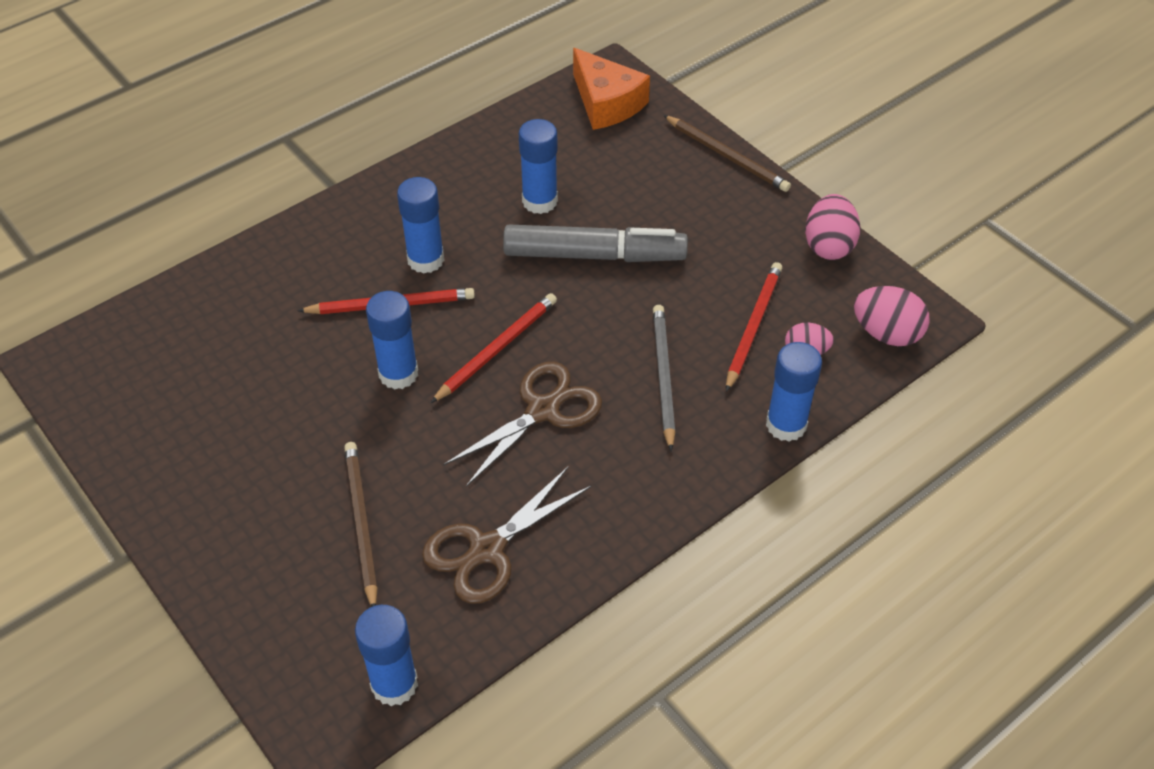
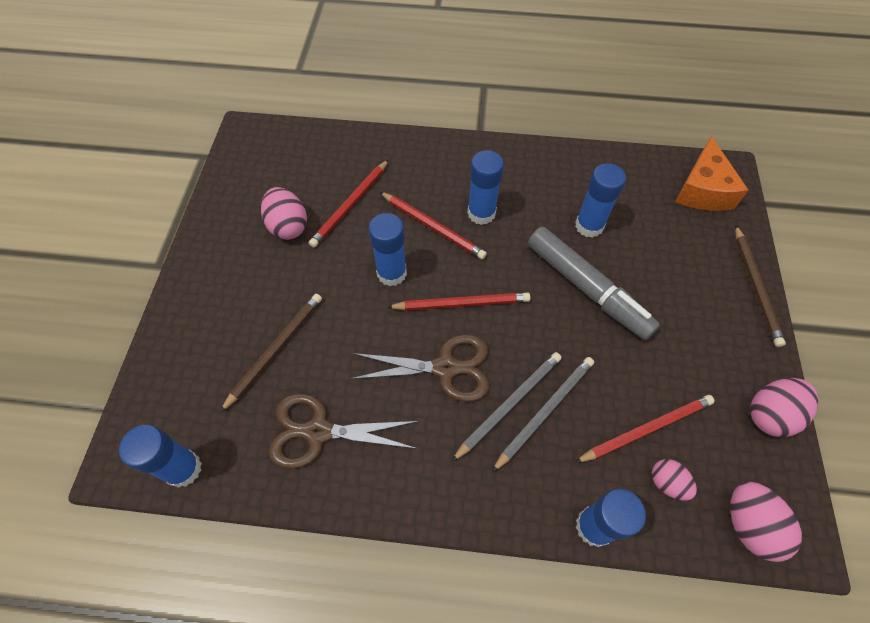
camera: 45 degrees right, 10 degrees up
(232, 413) = (288, 226): none -> pink egg
(278, 346) = (350, 205): none -> red pencil
(628, 394) = (509, 404): none -> grey pencil

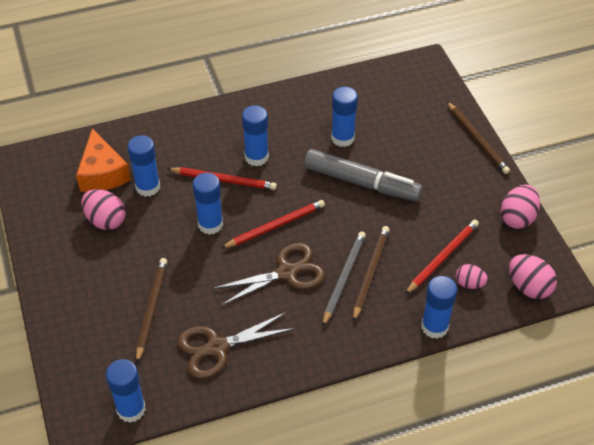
camera: 25 degrees left, 10 degrees down
(350, 205) = (148, 187): red pencil -> blue glue stick
(545, 411) = (370, 273): grey pencil -> brown pencil
(703, 190) = (414, 83): orange cheese -> orange cheese (102, 173)

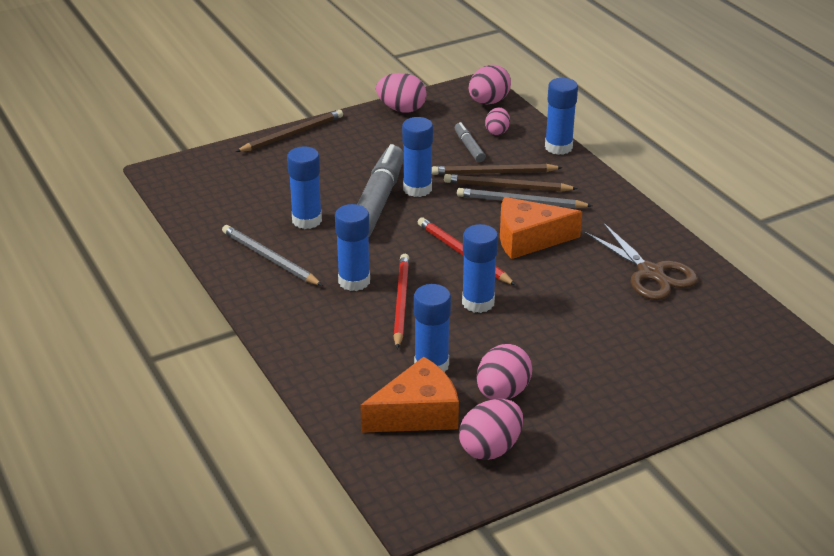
camera: 100 degrees left, 15 degrees down
(55, 205) = (490, 448): none -> pink egg
(131, 409) = (760, 320): blue glue stick -> blue glue stick (417, 189)
(151, 309) = (623, 328): brown pencil -> brown pencil (493, 173)
(286, 272) = (528, 239): brown scissors -> orange cheese
(296, 114) = (269, 258): none -> grey pencil
(442, 257) = (469, 147): red pencil -> grey marker

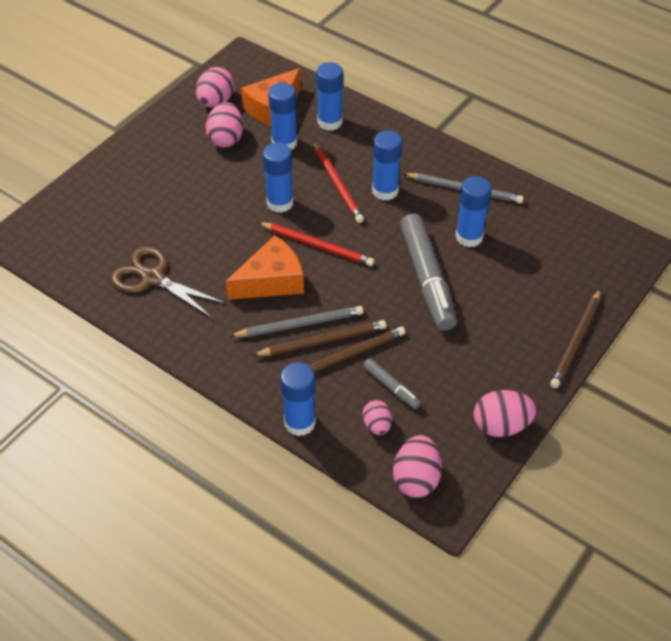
camera: 155 degrees right, 15 degrees up
(417, 189) = (403, 307): blue glue stick -> blue glue stick (330, 122)

